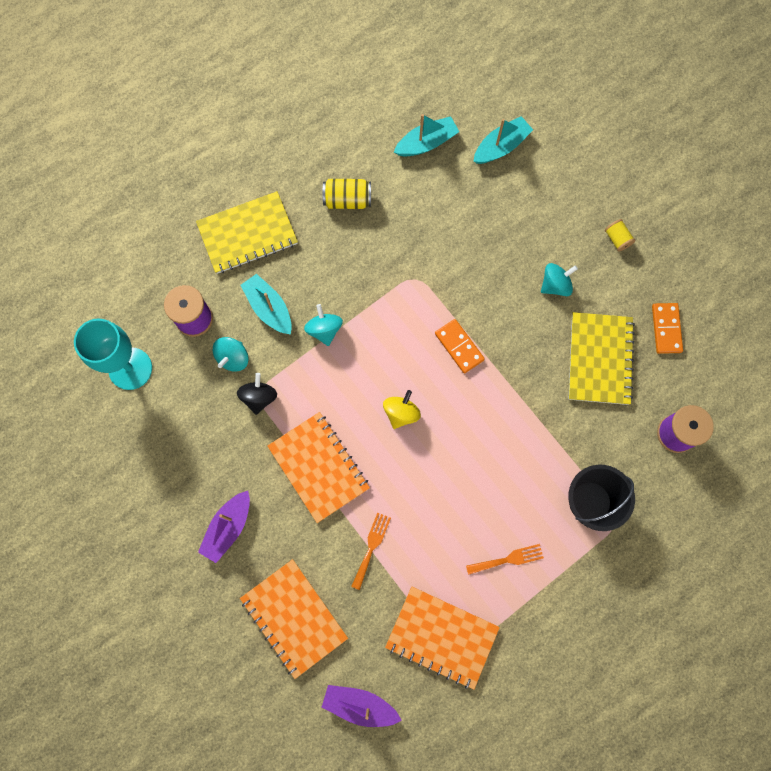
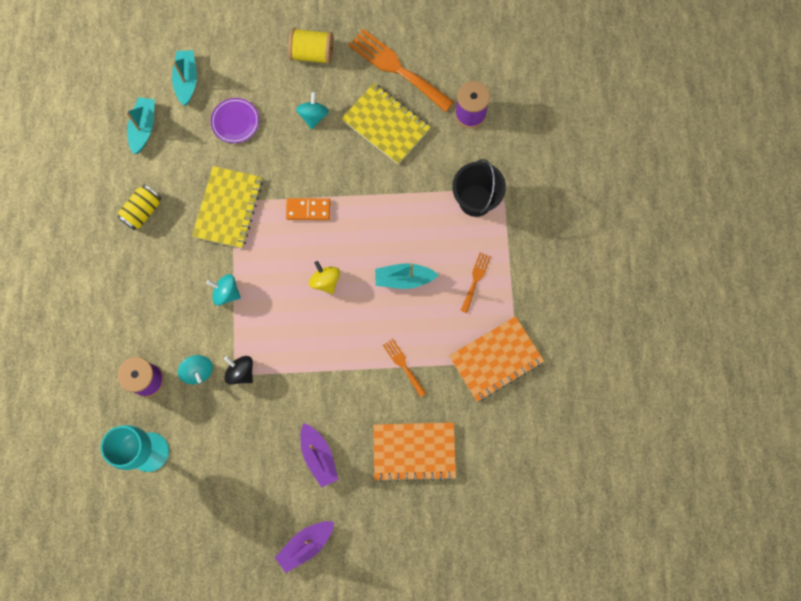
camera: 55 degrees left, 0 degrees up
(247, 234) = (112, 299): yellow notebook -> yellow notebook (228, 208)
(269, 308) = (180, 321): turquoise boat -> turquoise boat (404, 279)
(318, 467) = (322, 364): orange notebook -> none
(360, 705) = (503, 445): purple boat -> purple boat (306, 544)
(494, 218) = (235, 122): none -> purple plate
(617, 239) = (312, 54): yellow spool -> yellow spool, size x1.86
(666, 329) = (397, 68): orange domino -> orange fork

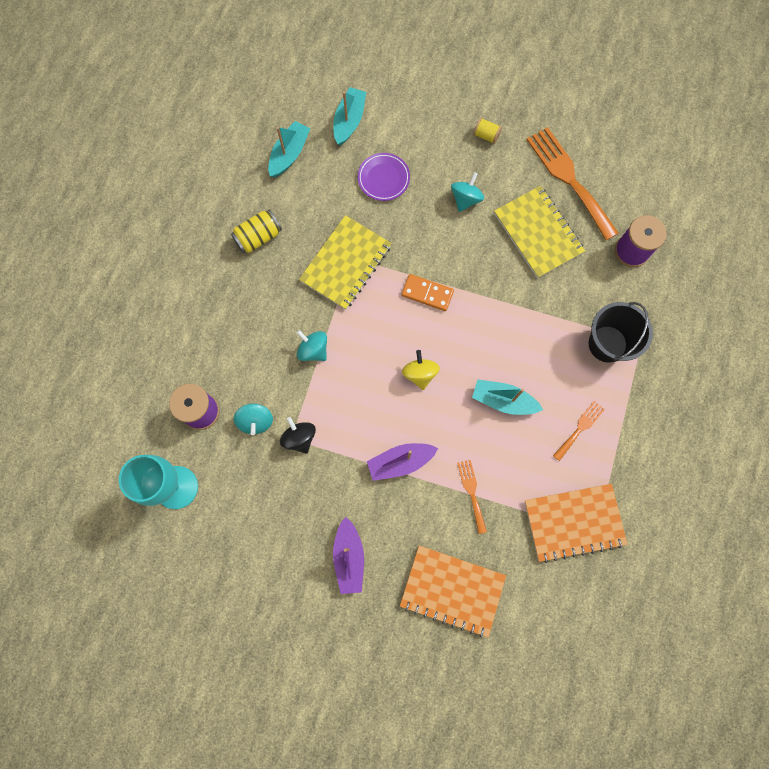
camera: 20 degrees right, 0 degrees up
(306, 544) = (303, 648): purple boat -> purple boat (400, 462)
(312, 54) = (486, 135): yellow spool -> yellow spool, size x0.54

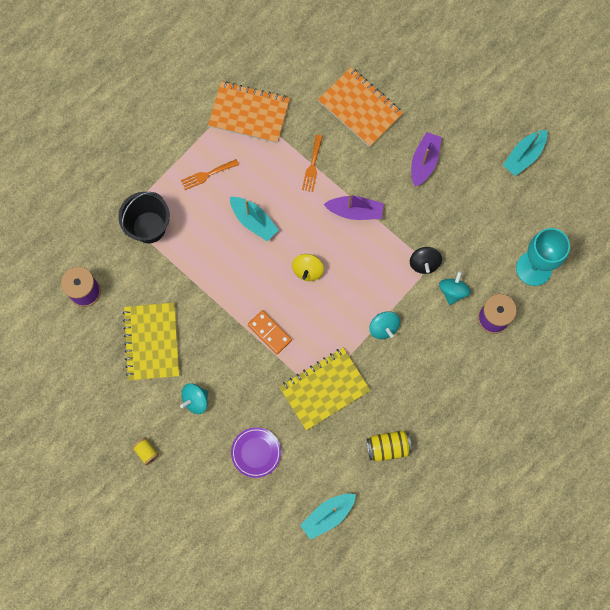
camera: 155 degrees left, 0 degrees up
(349, 121) = (260, 524): turquoise boat -> turquoise boat (524, 156)
(569, 179) = (98, 378): orange fork -> none

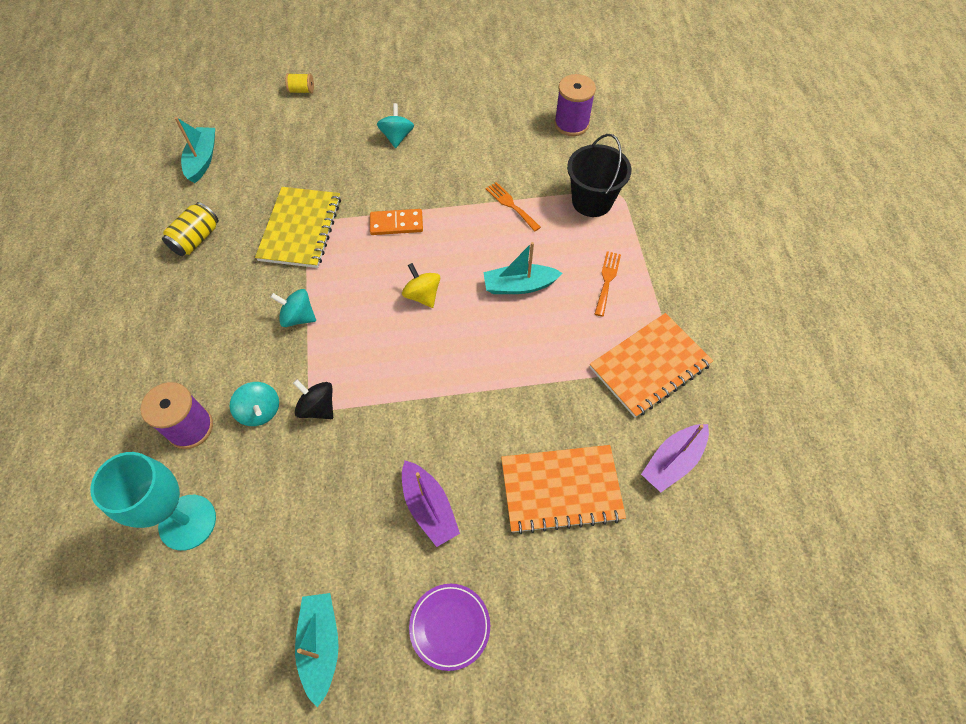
camera: 130 degrees right, 15 degrees down
(146, 452) = (392, 84): yellow spool -> yellow spool (301, 91)
(152, 342) = (479, 139): yellow notebook -> none
(256, 452) = (308, 147): purple plate -> purple plate (450, 626)
(312, 166) = (531, 382): orange fork -> orange fork (511, 205)
(355, 211) = (441, 385): purple boat -> purple boat (673, 461)

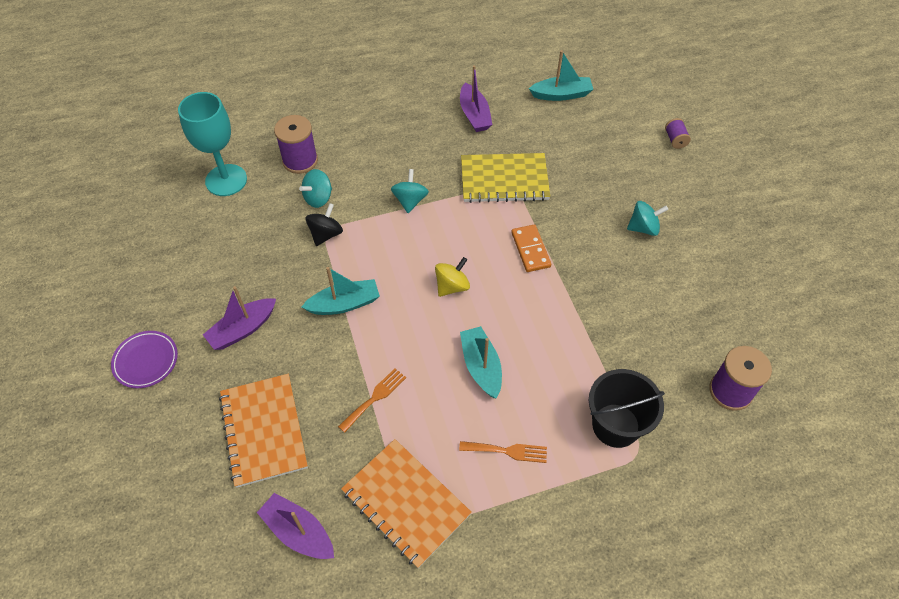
camera: 80 degrees right, 5 degrees down
(196, 239) = (474, 115): yellow can -> purple boat
(301, 91) = (675, 140): yellow spool -> purple spool
(321, 645) = (136, 280): turquoise boat -> turquoise boat (344, 304)
(511, 205) = (585, 344): orange fork -> orange fork (375, 398)

